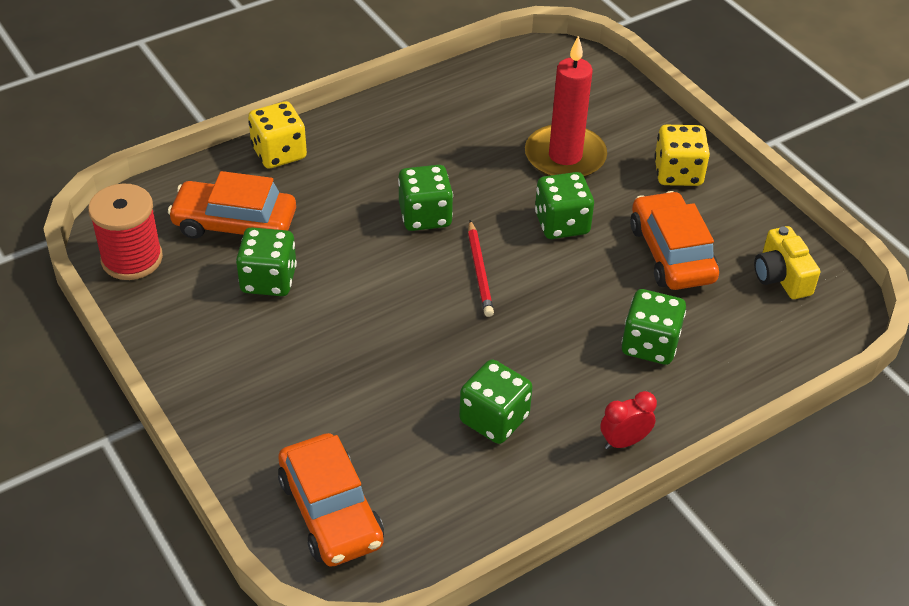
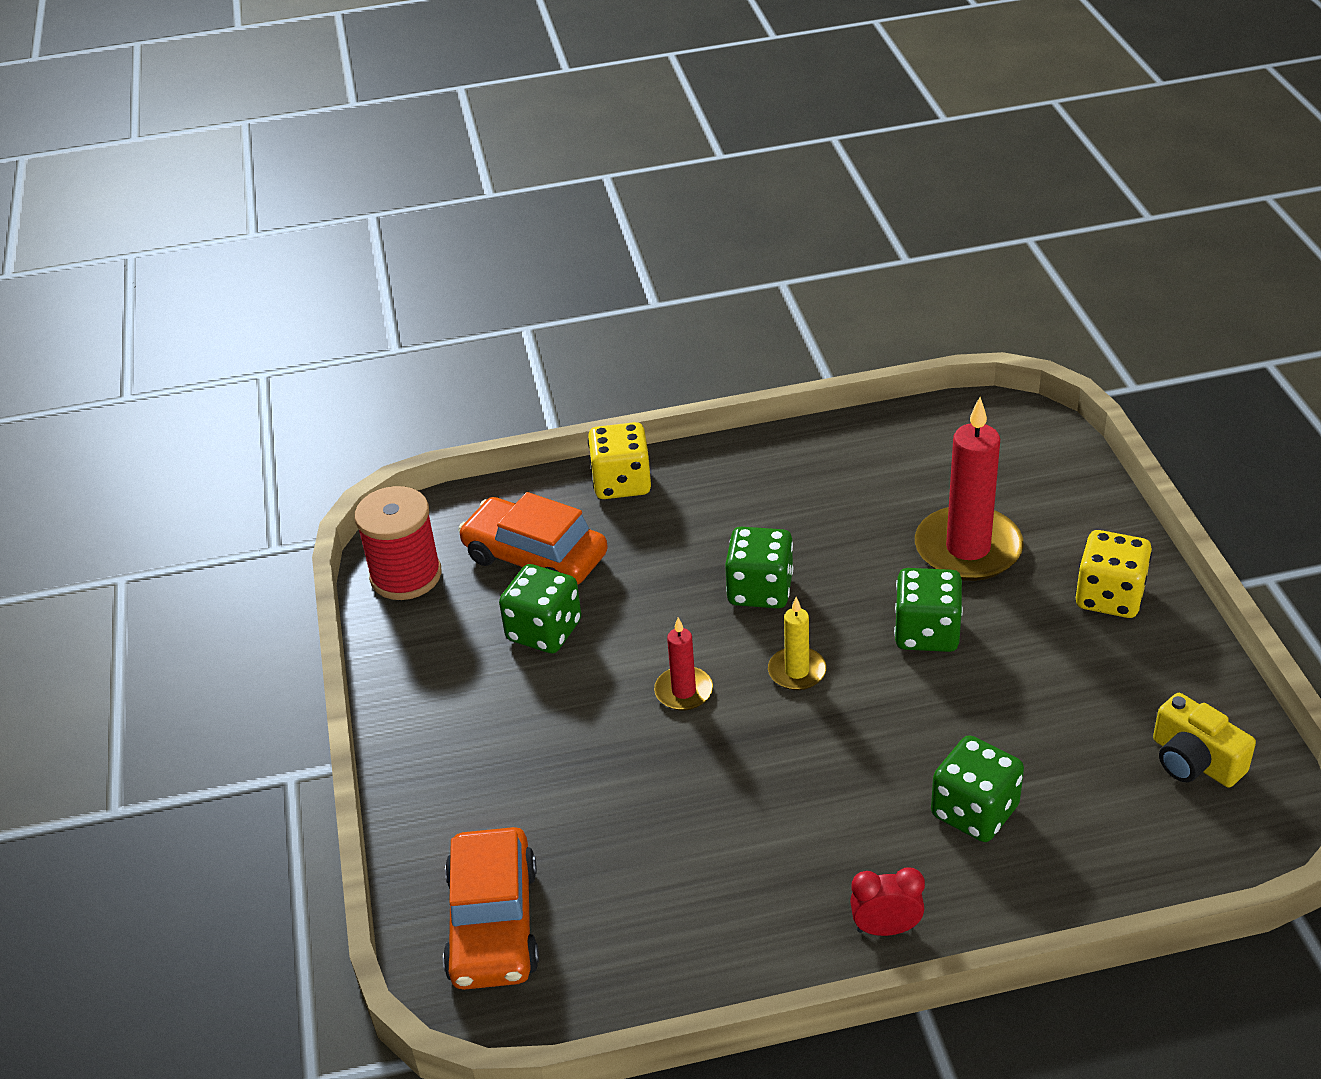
camera: 25 degrees right, 5 degrees down
(400, 303) = (684, 691): none -> red candle
(479, 271) = (797, 671): red pencil -> yellow candle
(494, 419) = (734, 859): green dice -> none
(671, 253) = (1055, 699): orange car -> none
(781, 276) = (1194, 761): yellow camera -> yellow camera turned 45 degrees counterclockwise

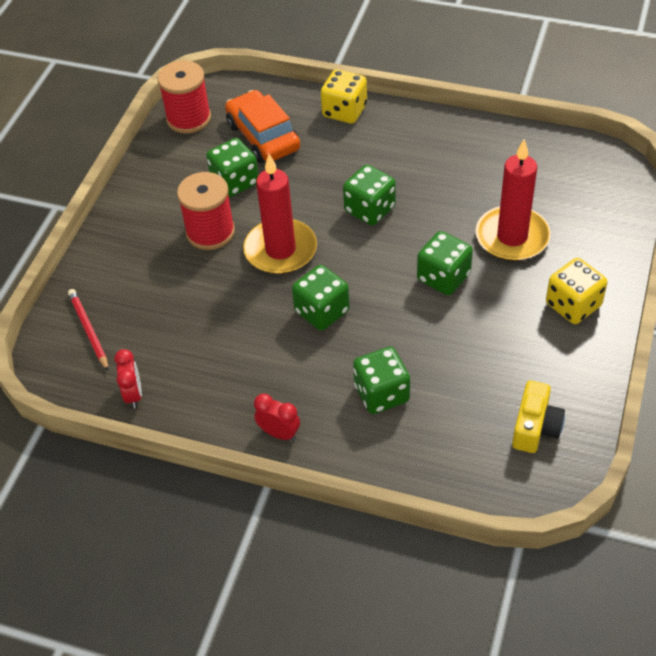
camera: 30 degrees right, 10 degrees up
(493, 923) = (89, 330): orange car -> red pencil
(564, 710) = (210, 232): none -> red spool
(636, 979) = (133, 394): none -> red clock
(684, 691) = (280, 250): red candle -> red candle, size x1.95
(797, 671) = (351, 267): yellow candle -> none
(807, 744) = (322, 311): none -> green dice
(1194, 761) = (535, 427): yellow camera -> yellow camera turned 150 degrees counterclockwise

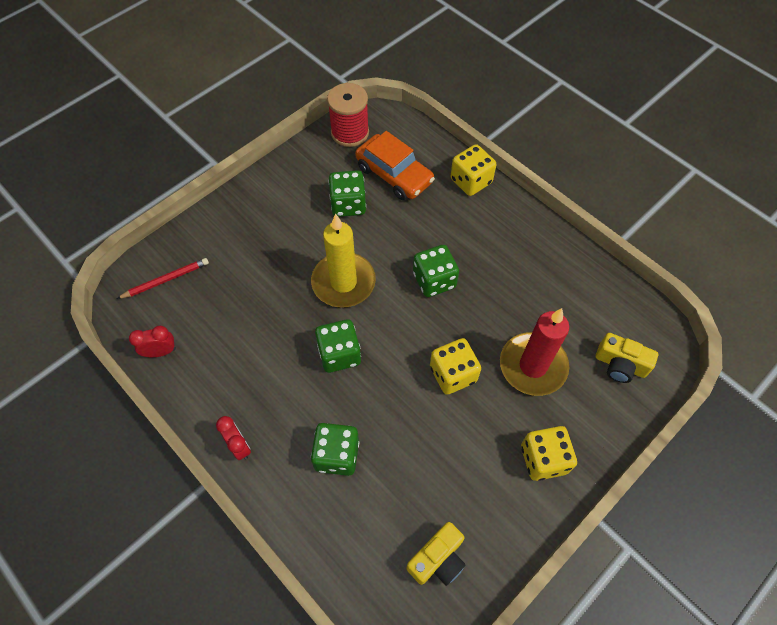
camera: 25 degrees right, 10 degrees up
(89, 330) = (166, 280): red pencil -> red pencil turned 60 degrees clockwise
(133, 394) = (161, 352): red clock -> red clock turned 120 degrees counterclockwise
(210, 232) = (302, 240): red spool -> none
(263, 136) = (394, 174): orange car -> orange car turned 135 degrees clockwise
(280, 250) = (343, 282): red candle -> yellow candle
(443, 277) = (453, 374): green dice -> yellow dice
(588, 201) = (620, 365): none -> yellow camera

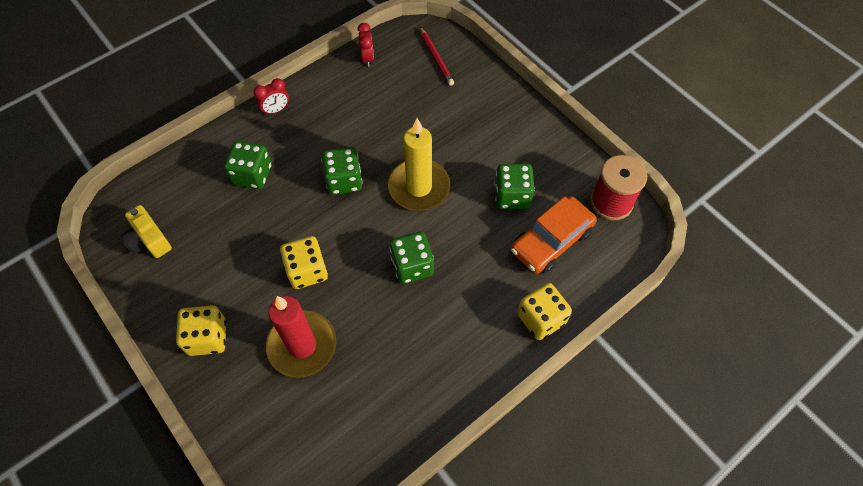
camera: 95 degrees right, 0 degrees up
(620, 365) = (286, 436): yellow camera -> none

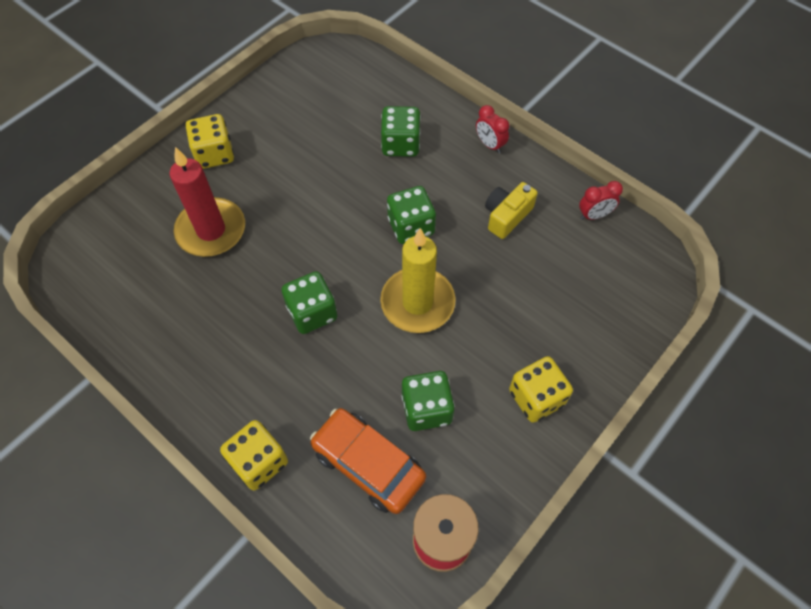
camera: 80 degrees right, 0 degrees up
(149, 240) = (310, 85): yellow camera -> yellow camera (506, 216)
(307, 271) = (294, 216): yellow dice -> yellow dice (536, 398)
(436, 58) = (621, 289): red pencil -> none

